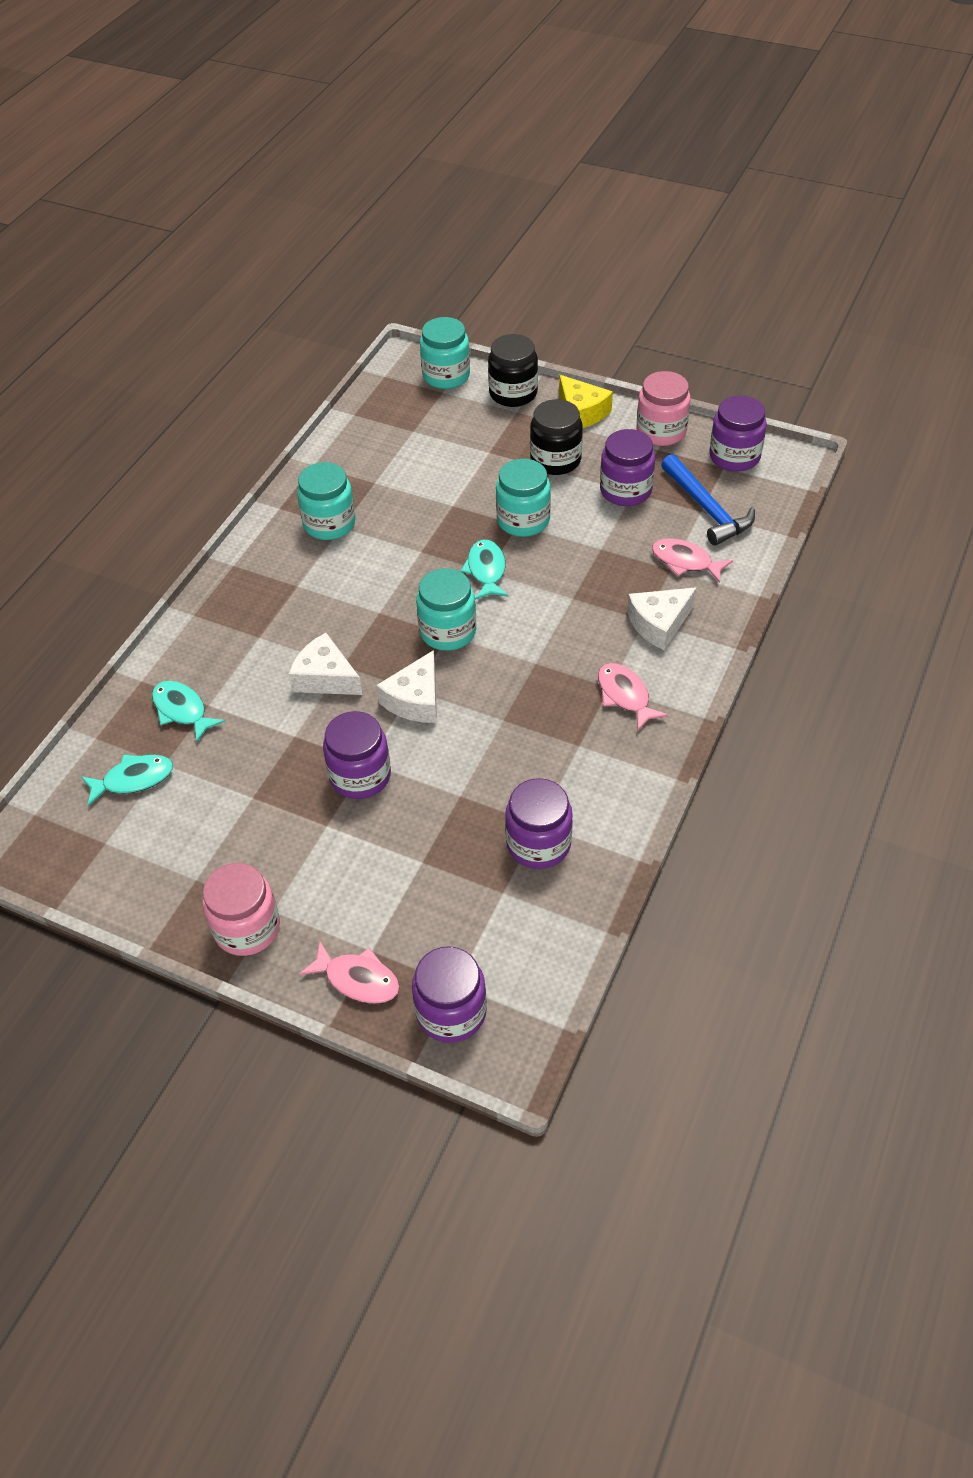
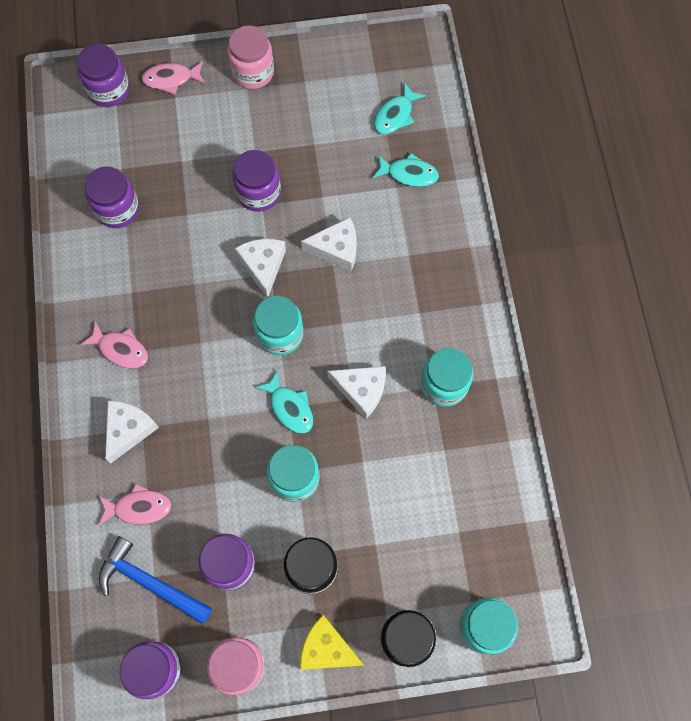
camera: 145 degrees right, 20 degrees up
(407, 553) = (361, 390): none -> white cheese

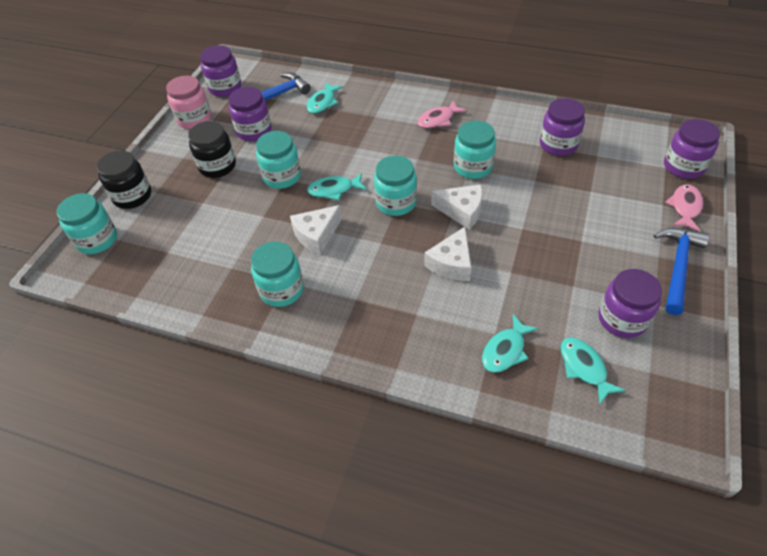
camera: 120 degrees right, 20 degrees down
(128, 430) = (377, 110): white cheese -> none
(139, 507) = (322, 103): pink fish -> turquoise fish
(190, 280) = (473, 167): none -> turquoise jar
(253, 72) = (678, 267): pink jar -> blue hammer
(258, 193) = (535, 229): purple jar -> purple jar (622, 319)
(327, 648) = (165, 158): yellow cheese -> none

